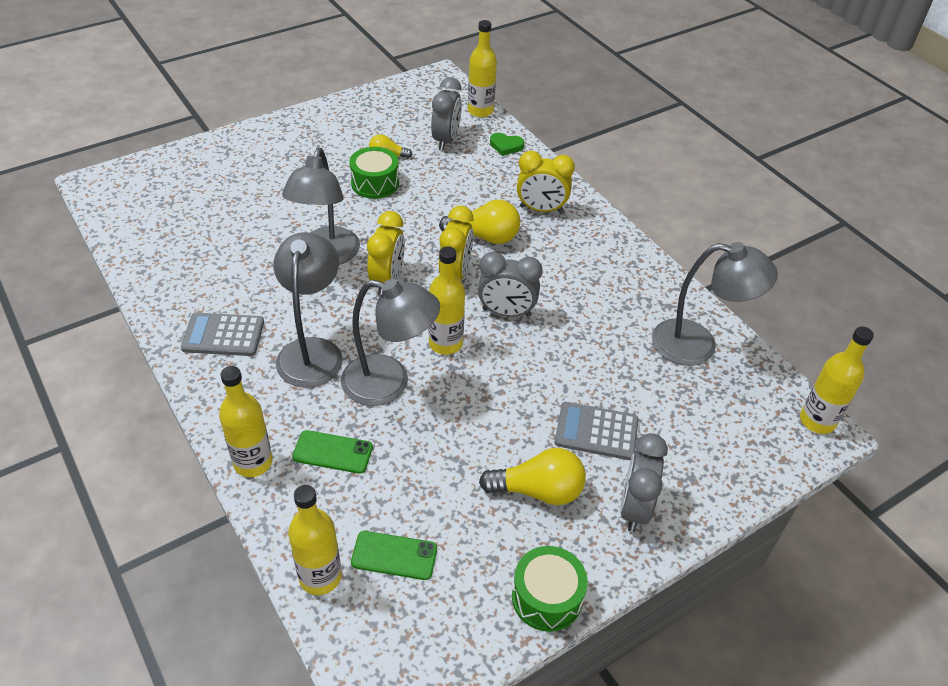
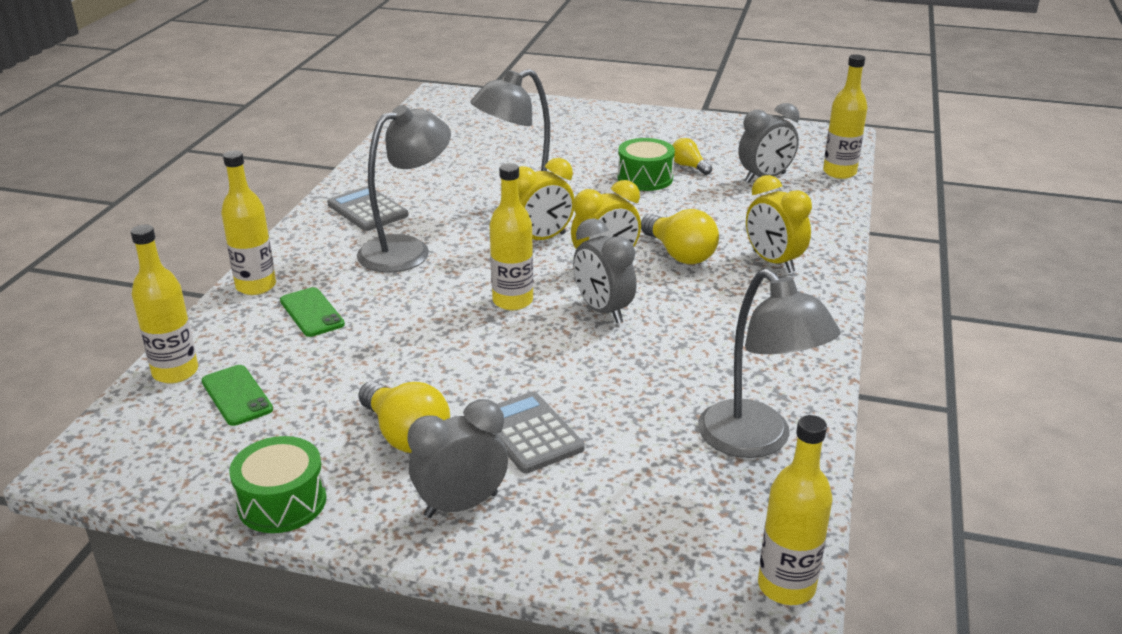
camera: 50 degrees right, 15 degrees down
(389, 383) = (424, 299): grey lamp -> none
(506, 146) = (820, 205): green heart -> none

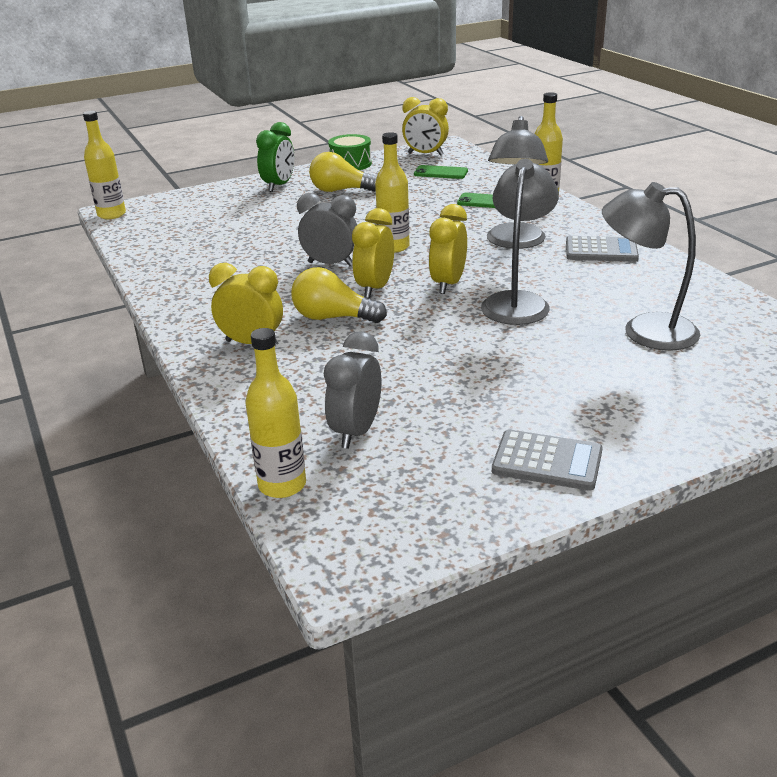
camera: 140 degrees right, 0 degrees up
(157, 456) = (425, 154): none -> yellow clock
(175, 372) = (486, 168): yellow bottle -> none
(461, 505) = (279, 186): grey clock -> green clock
(529, 433) = (285, 210): grey calculator -> grey calculator (547, 461)
(645, 178) = (468, 372): green drum -> none
(688, 166) = (451, 407): yellow light bulb -> none
(756, 441) = (165, 247): grey lamp -> grey lamp (644, 331)

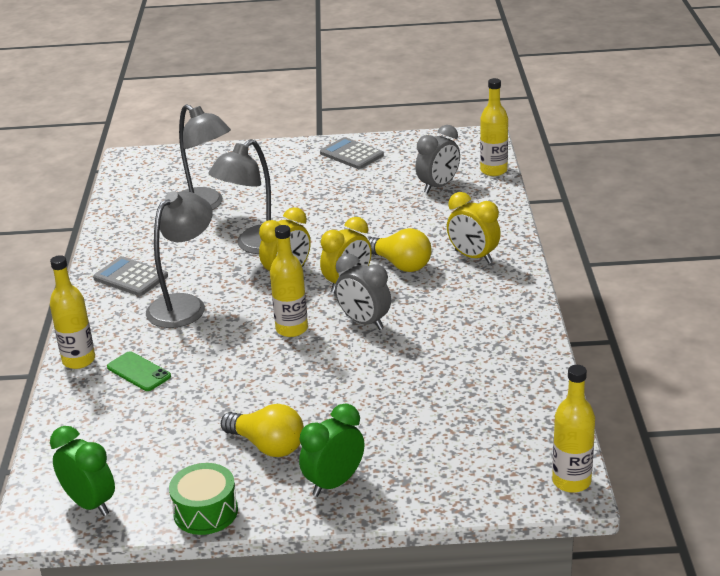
camera: 155 degrees left, 0 degrees up
(425, 154) = (90, 504): yellow clock -> green clock
(440, 173) = (121, 447): green phone -> none

